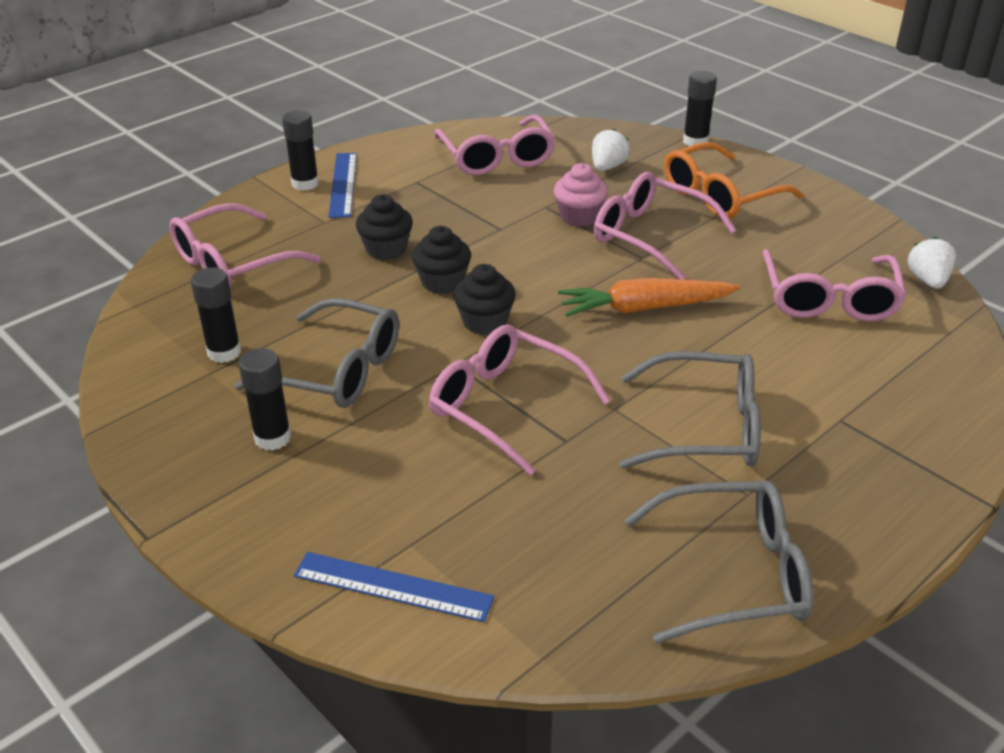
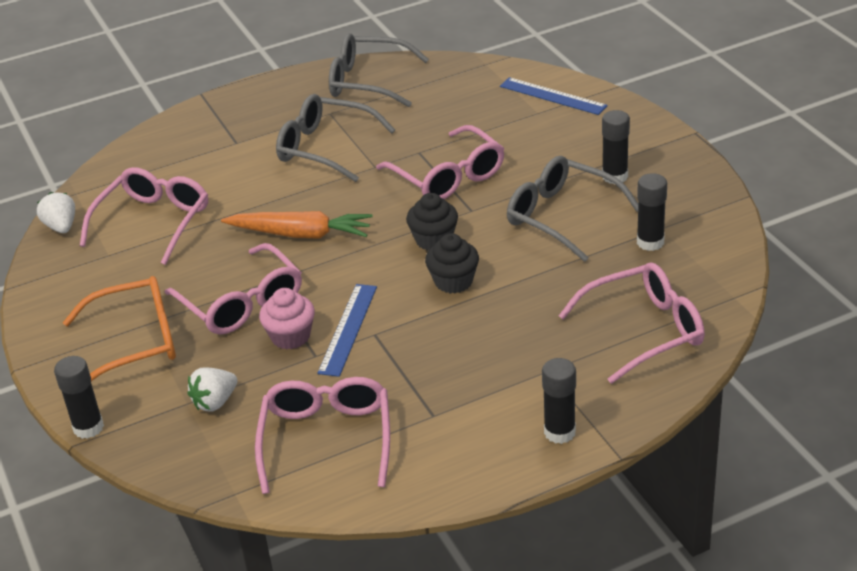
camera: 160 degrees left, 0 degrees up
(343, 184) = (516, 424): blue ruler -> blue ruler (348, 329)
(386, 249) = (493, 325): black cupcake -> none
(927, 280) = (61, 227): white strawberry -> white strawberry turned 135 degrees clockwise

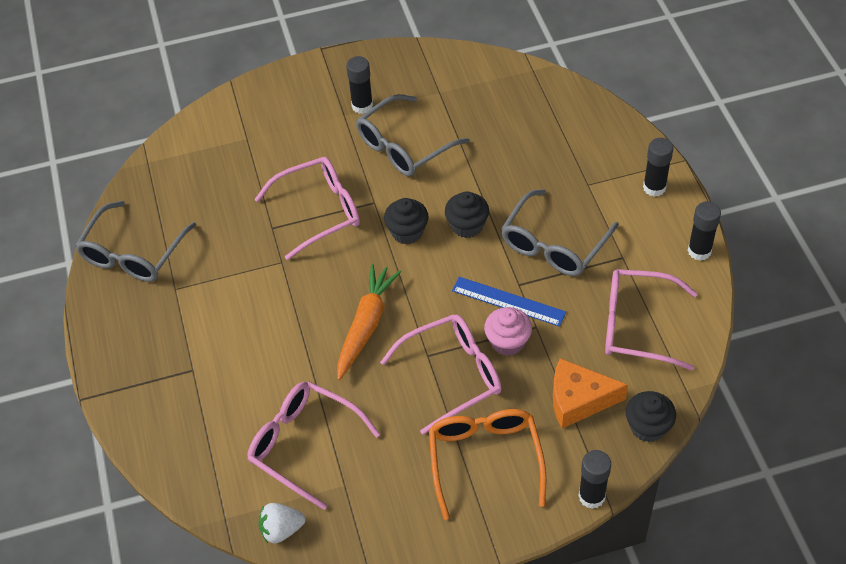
camera: 80 degrees left, 15 degrees up
(180, 464) = (648, 427): none -> black cupcake
(215, 402) = (578, 400): white strawberry -> orange cheese
(325, 148) = (235, 297): grey glasses -> grey glasses (554, 245)
(553, 96) = (225, 124): blue ruler -> none
(644, 330) = (557, 124): pink glasses -> none
(650, 242) = (455, 101): black glue stick -> black glue stick (699, 251)

